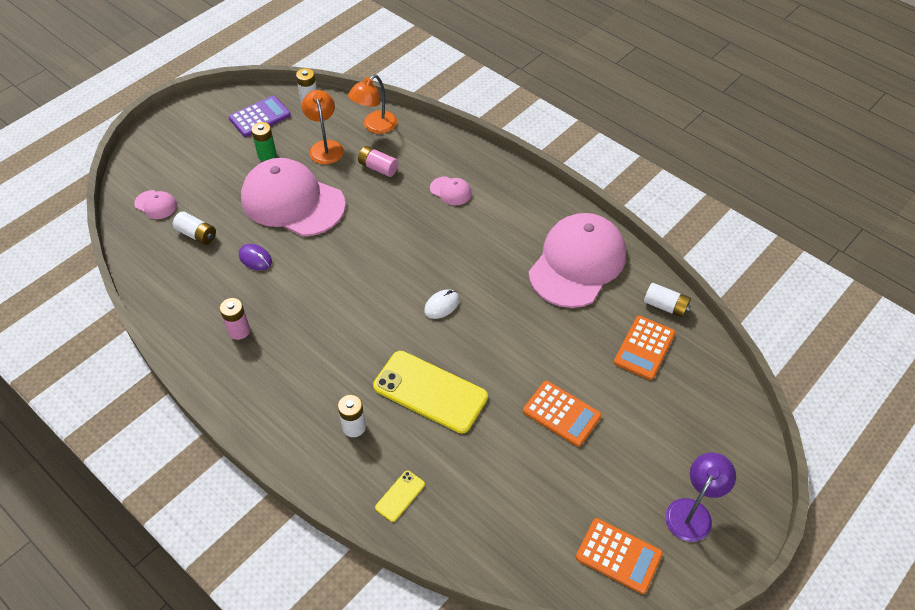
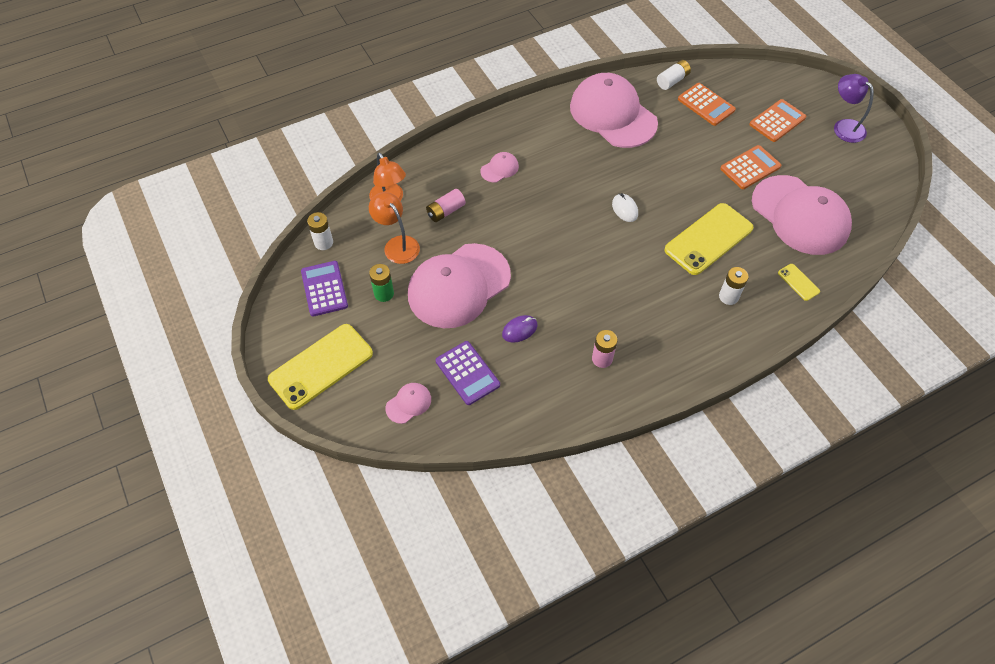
camera: 70 degrees left, 5 degrees up
(180, 140) = (321, 366): none -> yellow phone
(197, 234) = (467, 373): white battery -> purple calculator
(325, 147) = (397, 244): orange lamp -> orange lamp turned 45 degrees clockwise
(507, 482) = (800, 215): none -> pink cap
(618, 556) = (869, 174): orange calculator -> orange calculator (777, 121)

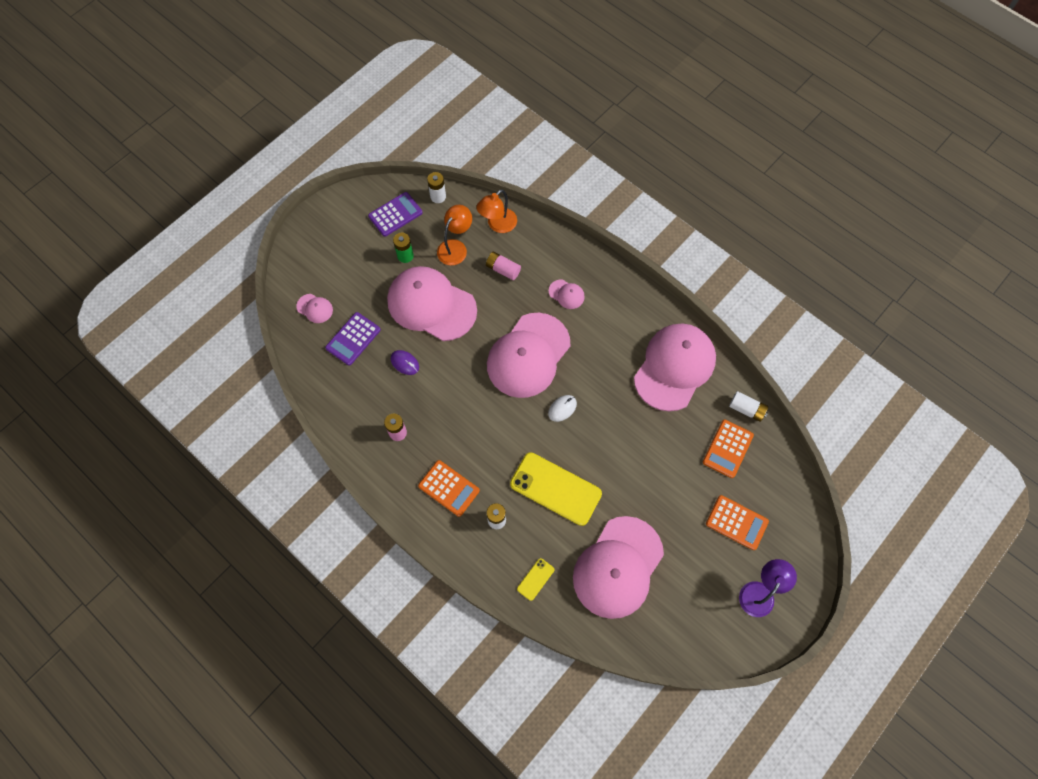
camera: 70 degrees right, 10 degrees up
(321, 366) = (327, 240): yellow phone -> none
(555, 219) = (528, 355): none -> pink cap
(750, 168) = (660, 508): orange calculator -> orange calculator (449, 488)

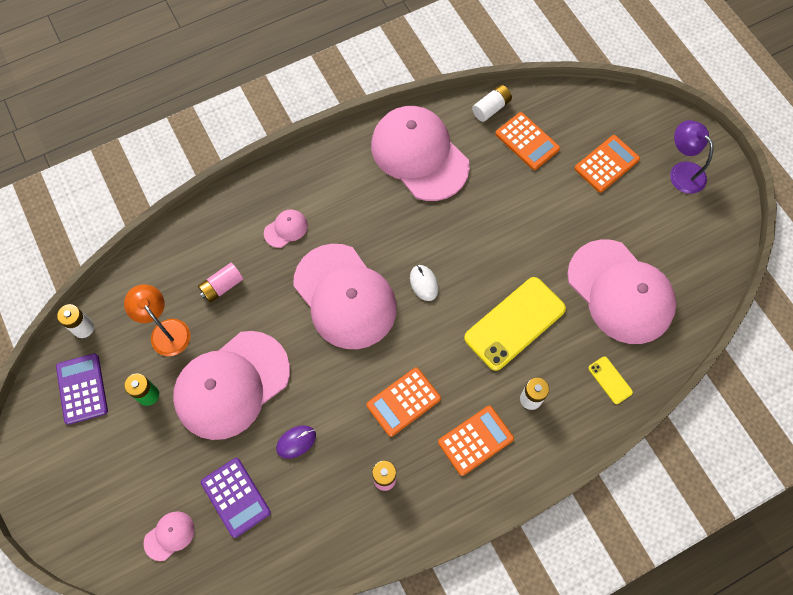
camera: 70 degrees left, 0 degrees up
(460, 426) = (403, 402): none -> orange calculator
(498, 225) = (159, 272): orange lamp -> none

